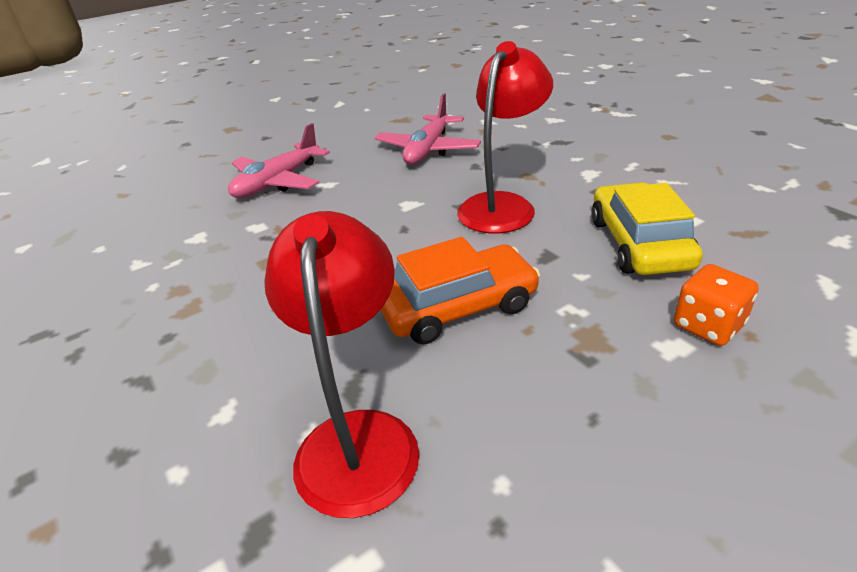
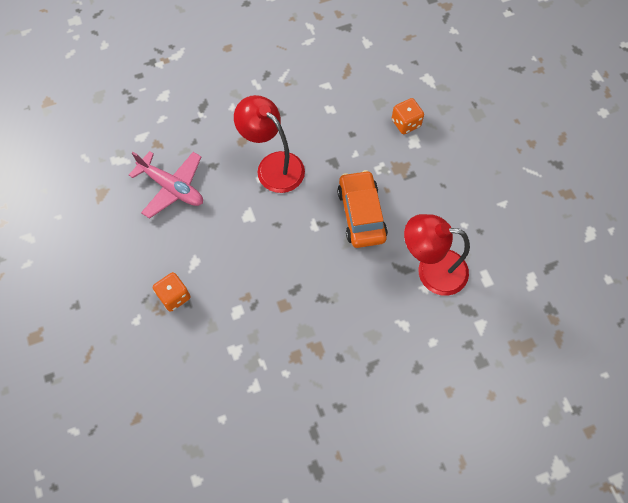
camera: 80 degrees left, 30 degrees up
(278, 182) = (174, 296): pink plane -> orange dice
(639, 243) = (338, 118): yellow car -> none

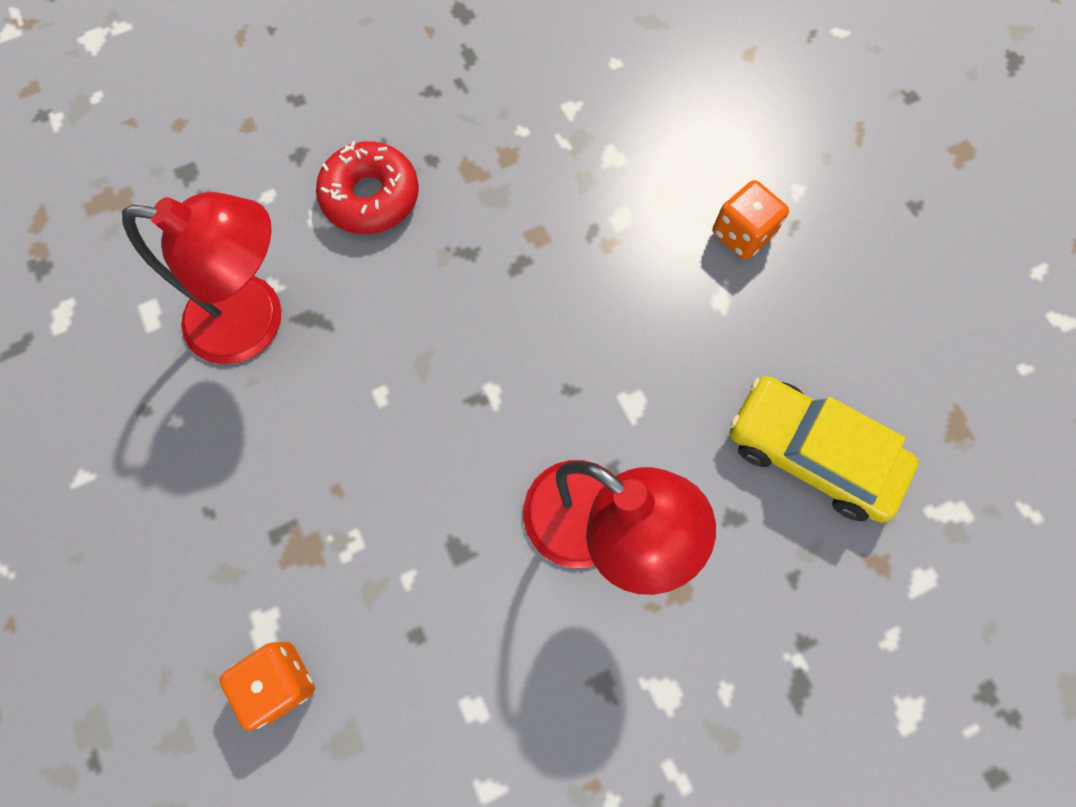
camera: 175 degrees right, 5 degrees up
(172, 187) = (811, 454): pink plane -> yellow car
(361, 214) = (393, 426): orange car -> none
(374, 336) = (371, 197): none -> red donut

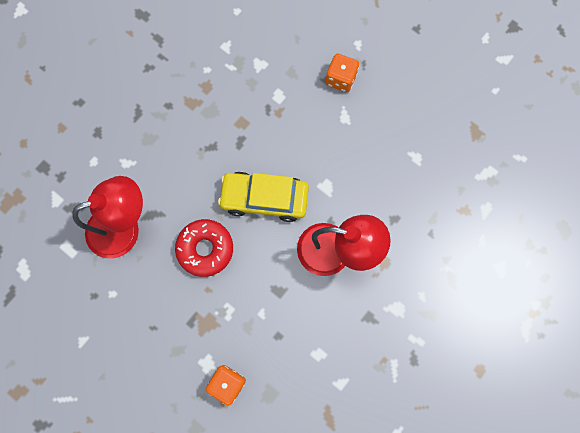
camera: 25 degrees left, 5 degrees up
(371, 197) = (148, 139): red donut -> red donut (205, 249)
(811, 454) = (416, 174): yellow car -> yellow car (264, 199)

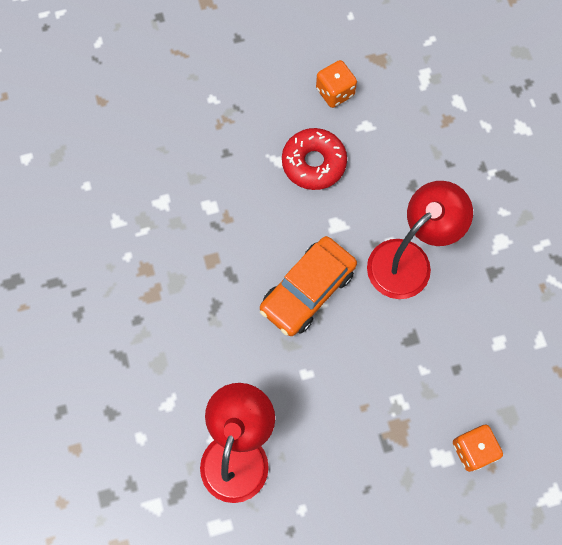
camera: 55 degrees left, 5 degrees down
(205, 249) = (320, 382): red donut -> red donut (314, 163)
(264, 199) = (308, 290): yellow car -> orange car
(340, 79) = (237, 138): orange dice -> orange dice (335, 92)

